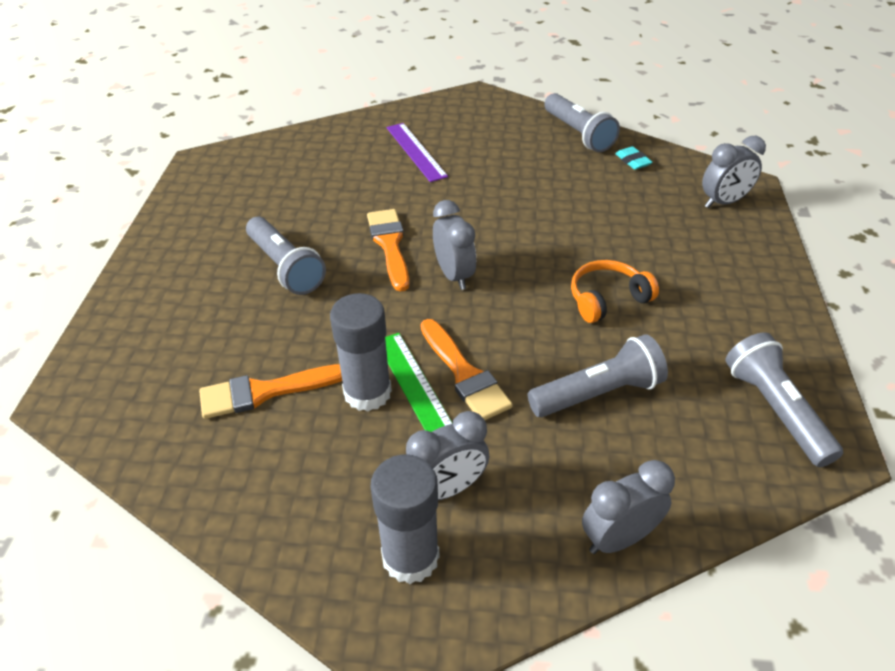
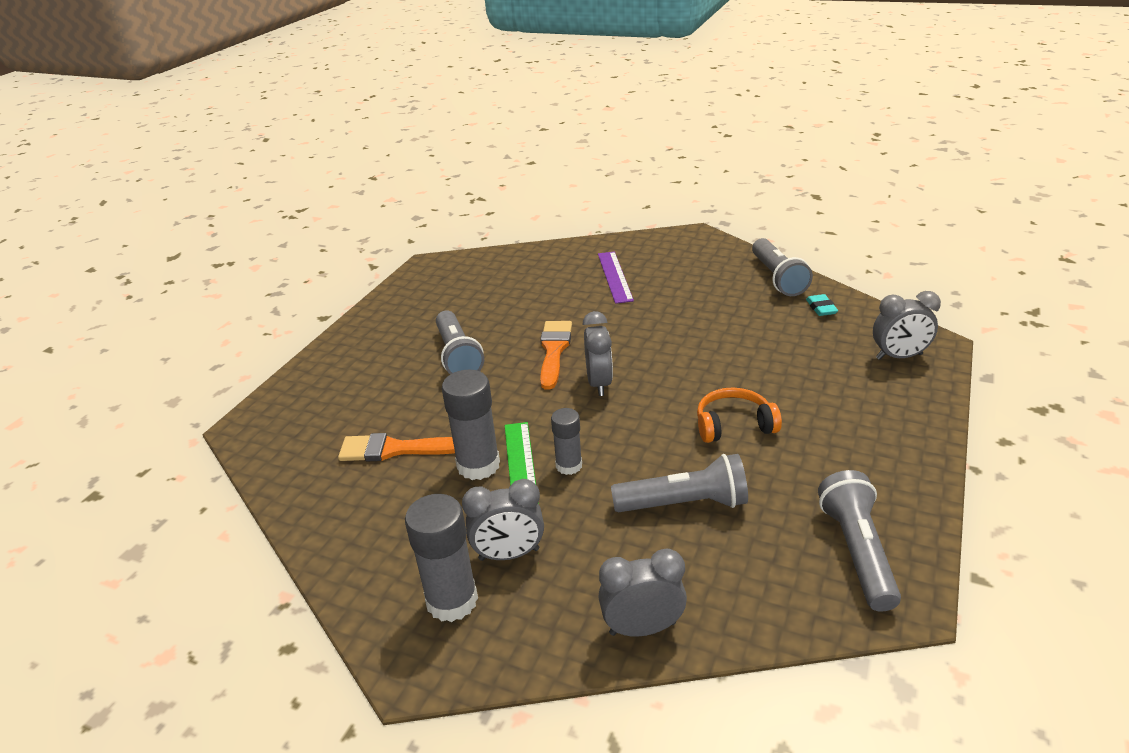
camera: 20 degrees right, 10 degrees down
(464, 374) = (569, 465): orange brush -> grey glue stick

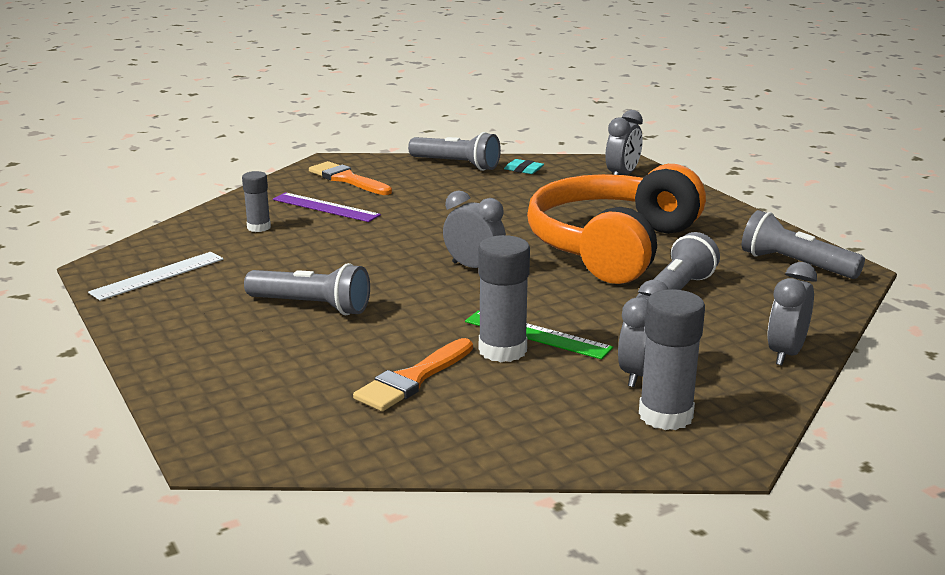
camera: 55 degrees left, 10 degrees down
(438, 286) = (158, 276): none -> white ruler
(554, 350) = (390, 267): orange brush -> orange brush (347, 179)
(569, 465) = (564, 316): grey glue stick -> grey glue stick (259, 227)
(734, 425) = (612, 246): orange headphones -> orange headphones, size x2.41

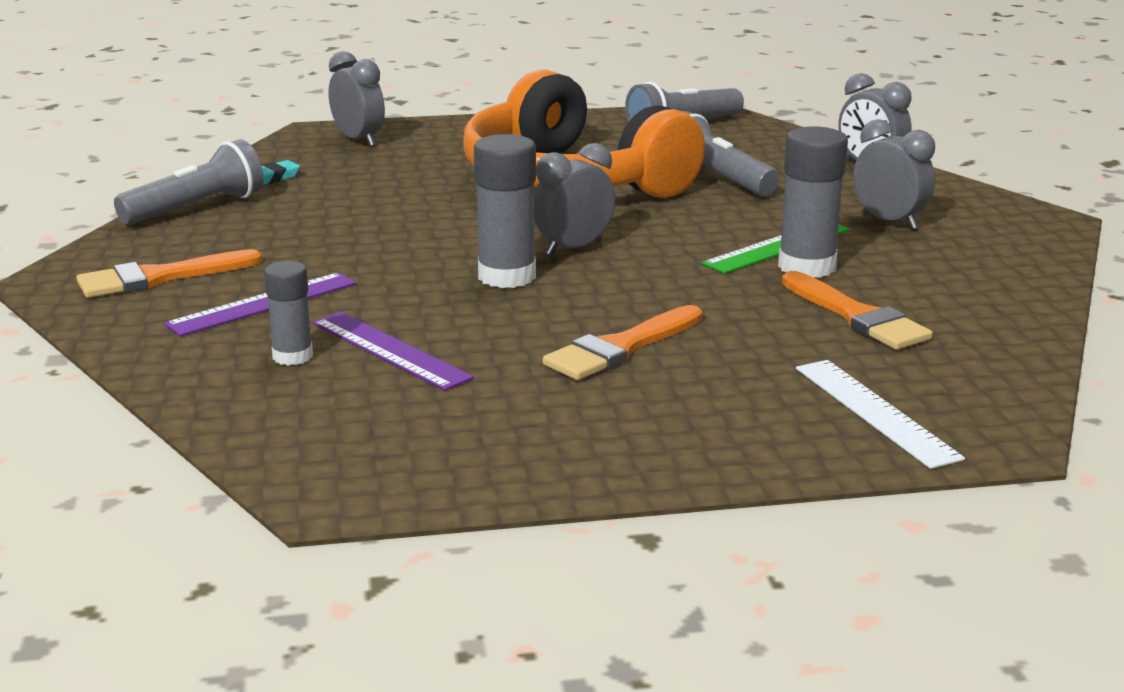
camera: 70 degrees left, 0 degrees up
(158, 276) = (419, 446): white ruler -> white ruler (875, 412)
(277, 247) = (390, 350): none -> purple ruler
(311, 306) = (620, 348): grey flashlight -> orange brush
(665, 415) = (973, 227): grey glue stick -> grey glue stick (507, 276)

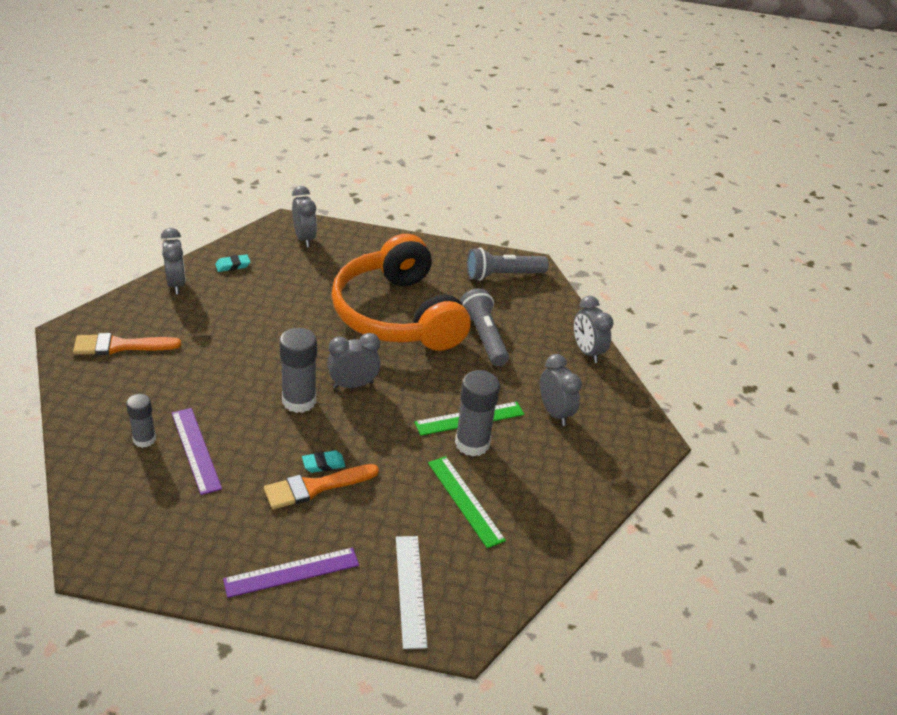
camera: 15 degrees right, 15 degrees up
(196, 208) = (176, 284): grey flashlight -> grey clock
(263, 304) = (157, 387): purple ruler -> purple ruler (291, 572)
(609, 325) = (323, 464): none -> turquoise eraser
(857, 316) = (465, 500): orange brush -> green ruler

